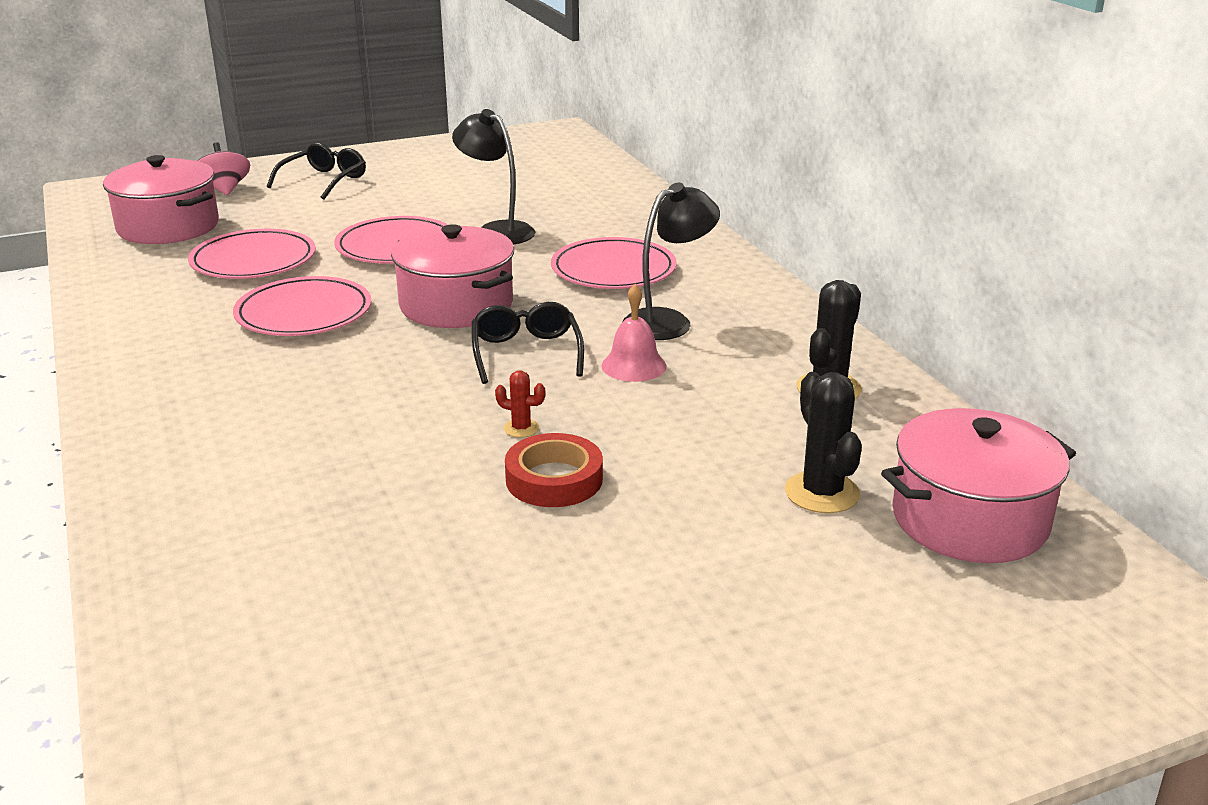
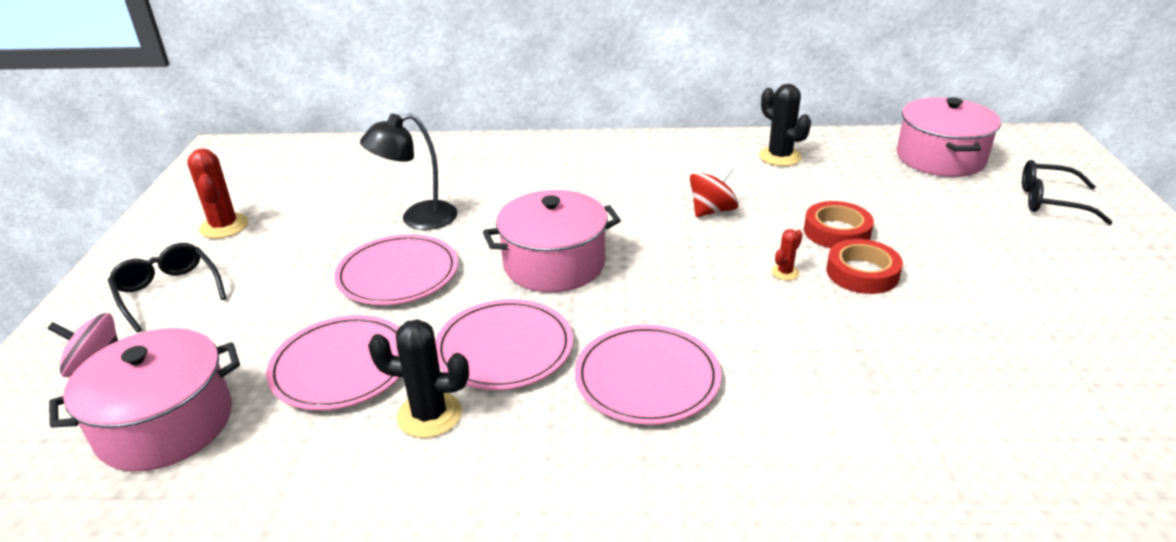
camera: 65 degrees left, 5 degrees up
(429, 169) = (224, 226): none -> red cactus
(526, 353) = (665, 248): black glasses -> black glasses (1051, 201)
(613, 270) = (547, 185): pink plate -> pink plate (647, 378)
(634, 365) = (712, 211): pink bell -> red spinning top
(647, 452) = (837, 231): none -> red tape
(668, 321) = (651, 184): black lamp -> none
(822, 493) = (903, 189): black cactus -> black cactus (429, 415)

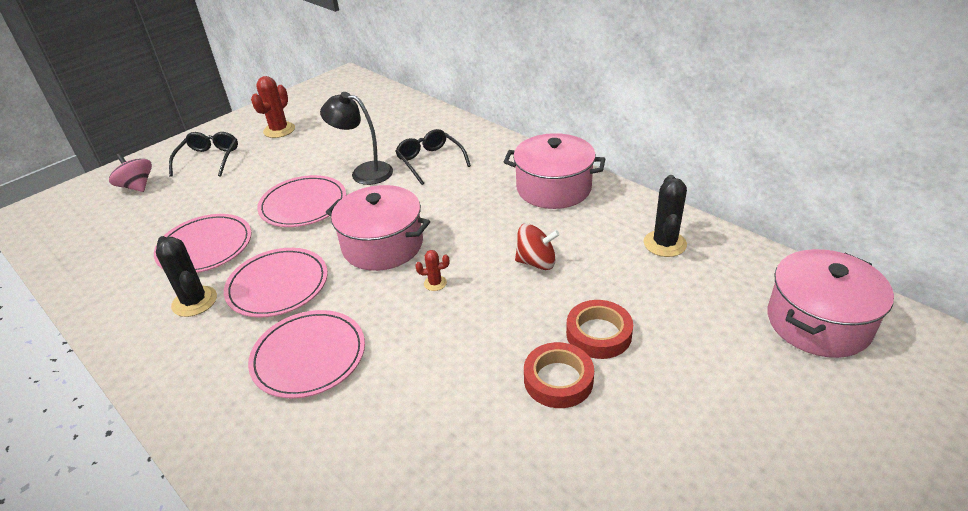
camera: 45 degrees right, 5 degrees up
(165, 424) = (115, 234): pink pot -> pink pot (553, 188)
(785, 272) = (504, 342): red cactus -> red cactus (435, 283)
(1051, 201) = (862, 432): black glasses -> black glasses (430, 161)

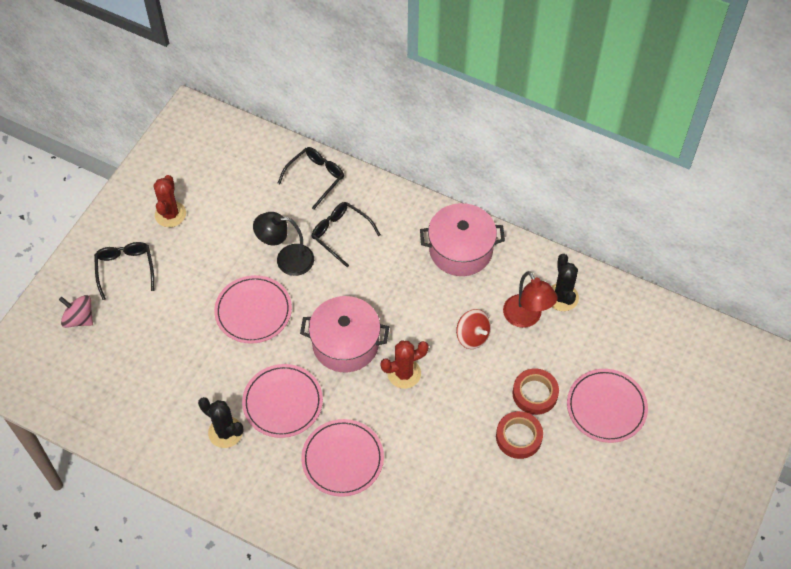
camera: 20 degrees left, 20 degrees up
(205, 247) = (196, 377): pink plate -> pink plate (606, 407)
(429, 122) = (315, 178): none -> black glasses
(435, 283) = (404, 373): red cactus -> red cactus, size x1.91
(536, 262) = (472, 336): red spinning top -> red spinning top turned 60 degrees clockwise
(612, 256) = (526, 318): none -> red lamp
(818, 322) = (674, 351): pink pot -> none

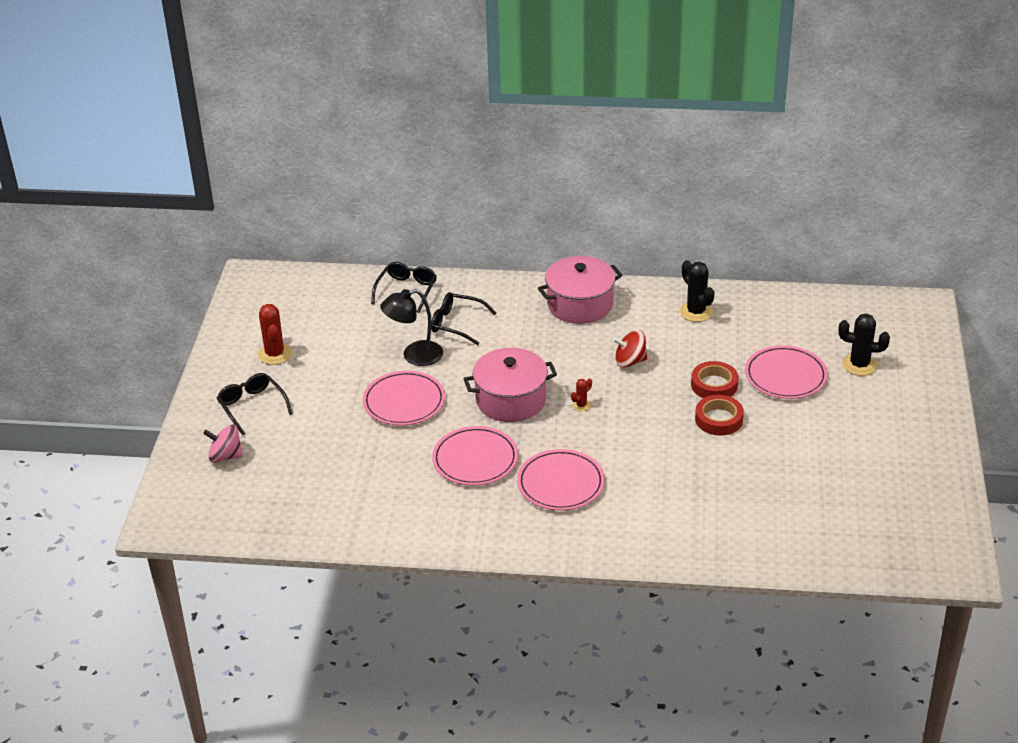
camera: 20 degrees left, 20 degrees down
(225, 432) = (431, 497): black cactus -> black cactus (859, 365)
(404, 373) = (581, 405): red cactus -> red cactus, size x0.52
(472, 336) = (630, 361): red spinning top -> red spinning top turned 150 degrees clockwise
(526, 318) = (672, 335): red lamp -> none

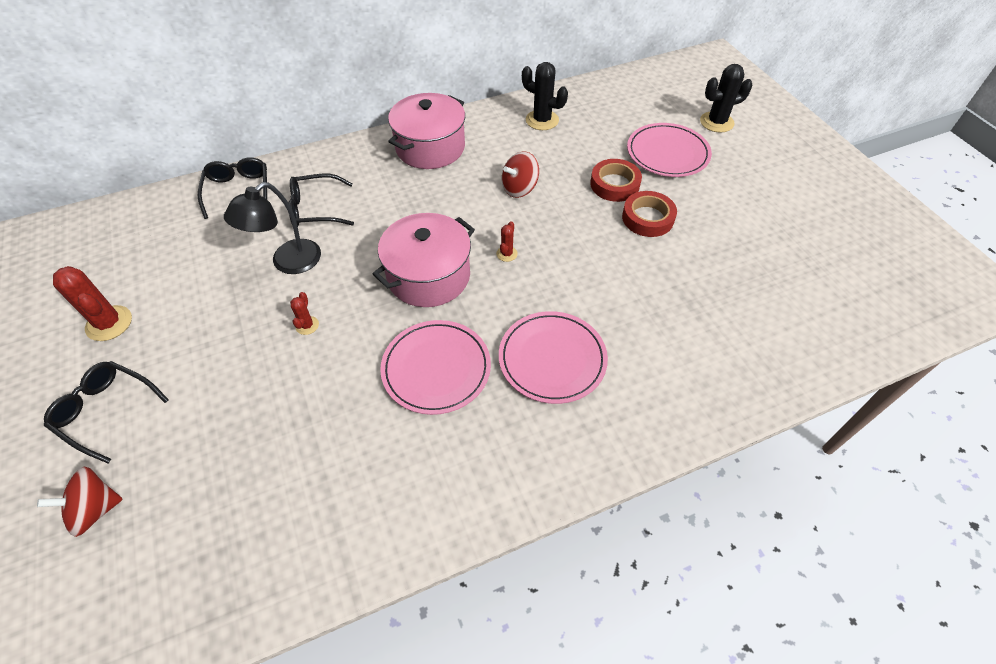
camera: 30 degrees left, 15 degrees up
(225, 456) = (95, 509): pink spinning top -> red spinning top
(404, 402) = (307, 325): pink plate -> red cactus

